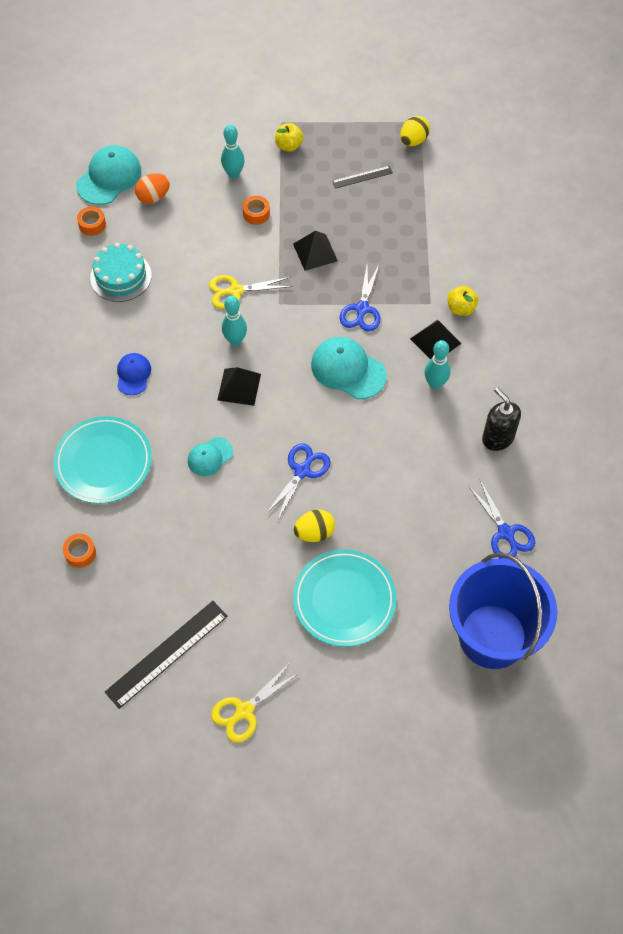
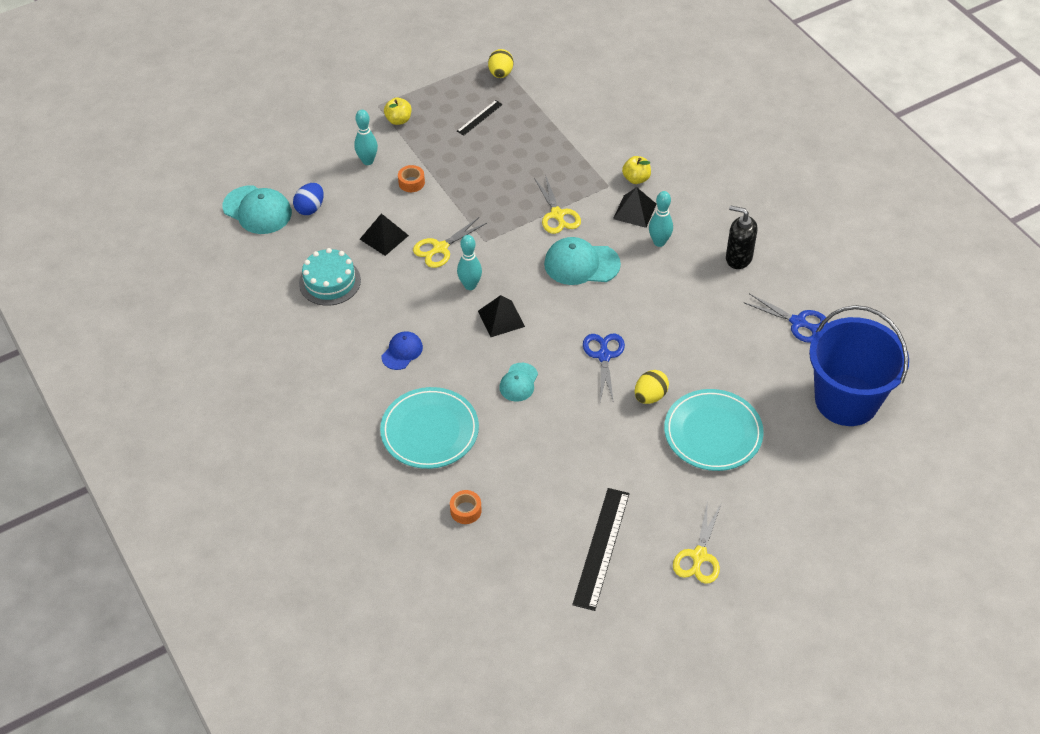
camera: 30 degrees left, 10 degrees down
(92, 224) = (271, 253): orange tape -> none
(109, 177) = (257, 210): turquoise cap -> turquoise cap turned 120 degrees clockwise
(133, 375) = (402, 352): blue cap -> blue cap turned 60 degrees clockwise
(153, 197) = (310, 208): orange egg -> blue egg
(315, 252) = (485, 190): black pyramid -> black pyramid (384, 237)
(362, 309) = (557, 214): blue scissors -> yellow scissors

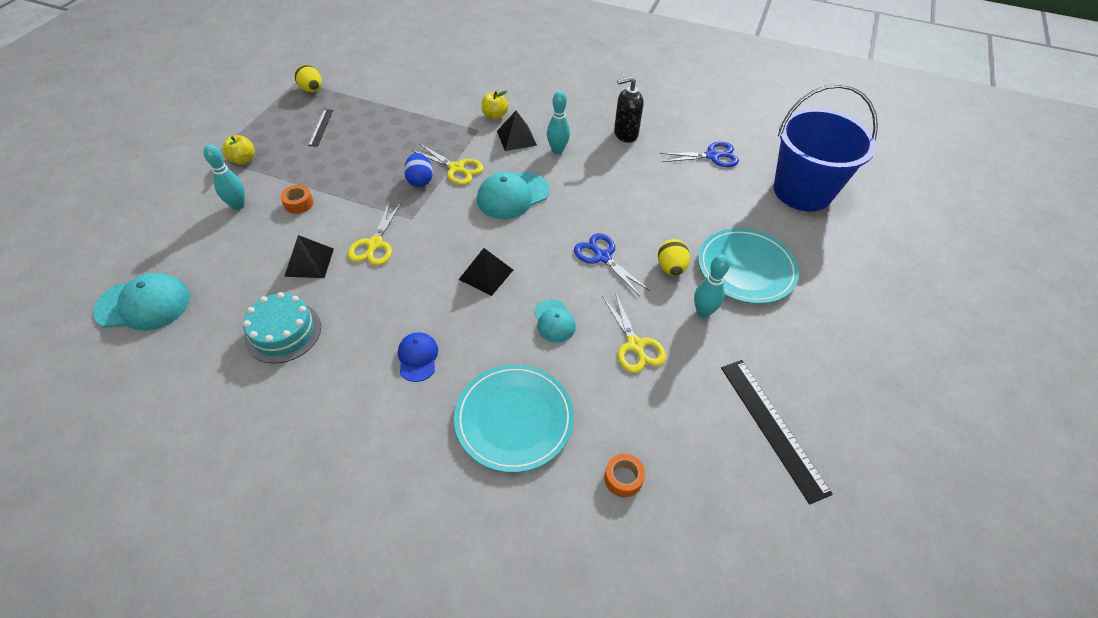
camera: 40 degrees left, 0 degrees up
(310, 208) = (206, 274): blue egg -> blue egg (420, 180)
(470, 285) = (431, 261): turquoise bowling pin -> turquoise bowling pin (703, 312)
(699, 556) = (848, 378): yellow scissors -> yellow scissors (635, 345)

